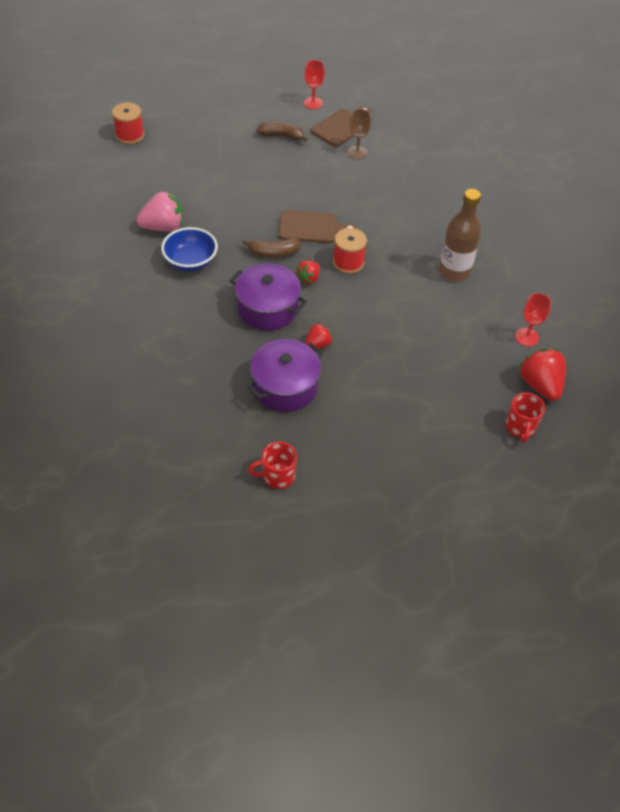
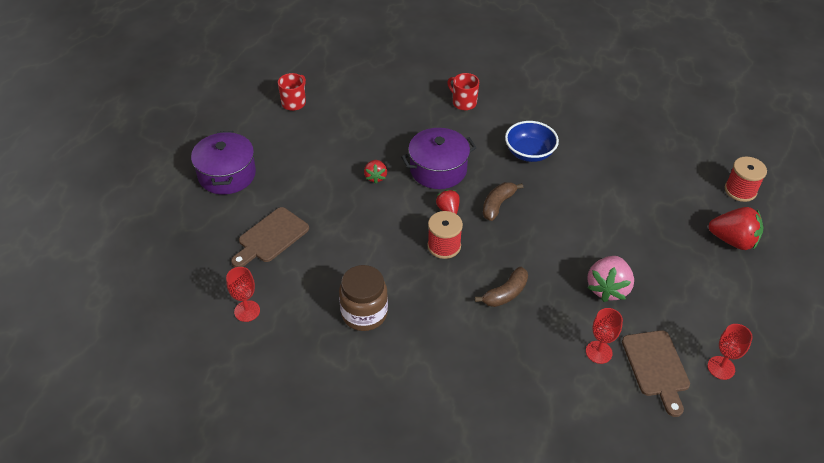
camera: 130 degrees right, 5 degrees down
(163, 227) = (585, 156): pink strawberry -> pink strawberry (607, 288)
(281, 136) = (670, 303): brown banana -> brown banana (505, 293)
(285, 386) = (356, 141): purple pot -> purple pot (227, 174)
(311, 227) = (509, 247): brown cutting board -> brown cutting board (271, 237)
(357, 152) = (599, 352): brown goblet -> red goblet
(454, 272) = (364, 313): brown bottle -> brown jar
(520, 427) = (184, 241): red mug -> red mug (463, 102)
(540, 385) = (199, 282): red strawberry -> red strawberry (733, 240)

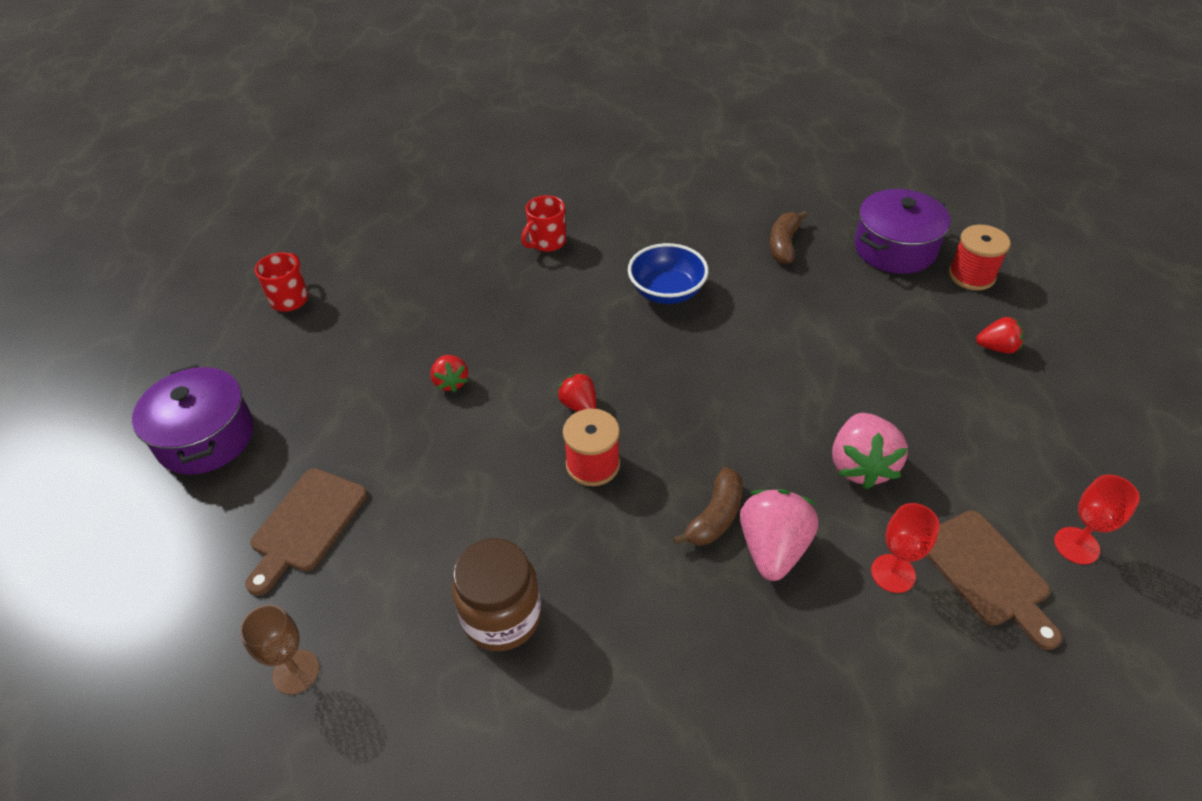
camera: 15 degrees left, 0 degrees up
(247, 311) = (296, 672): red goblet -> brown goblet
(438, 169) = (543, 347): purple pot -> purple pot (894, 249)
(463, 102) = (547, 242): red mug -> red mug turned 75 degrees counterclockwise
(497, 205) = (650, 379): brown banana -> brown banana (784, 244)
(533, 320) = (773, 548): none -> pink strawberry
(733, 240) = (996, 348): red strawberry -> red strawberry, size x0.58

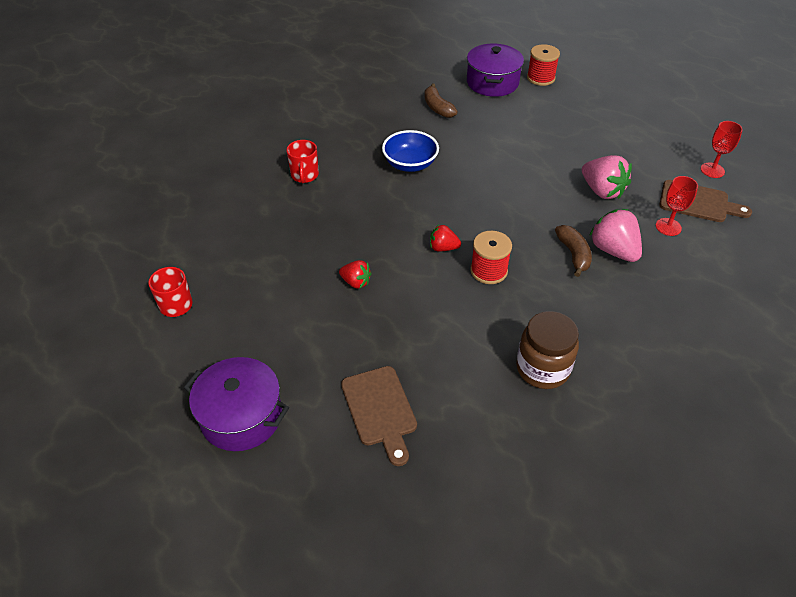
camera: 45 degrees left, 0 degrees up
(296, 672) = (481, 477): brown goblet -> none
(996, 348) = (590, 105): red strawberry -> none

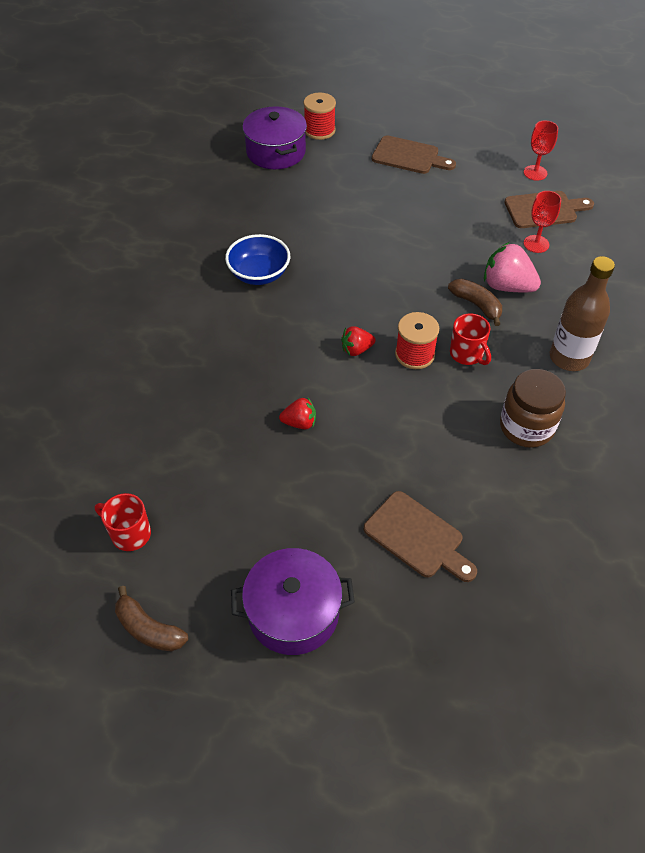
camera: 30 degrees left, 5 degrees up
(304, 175) = (158, 330): red mug -> red mug (467, 354)
(437, 108) = (241, 200): brown banana -> brown banana (149, 629)
(602, 191) = (457, 231): pink strawberry -> none
(603, 120) = (409, 156): none -> brown cutting board
(627, 330) = (569, 358): none -> brown bottle

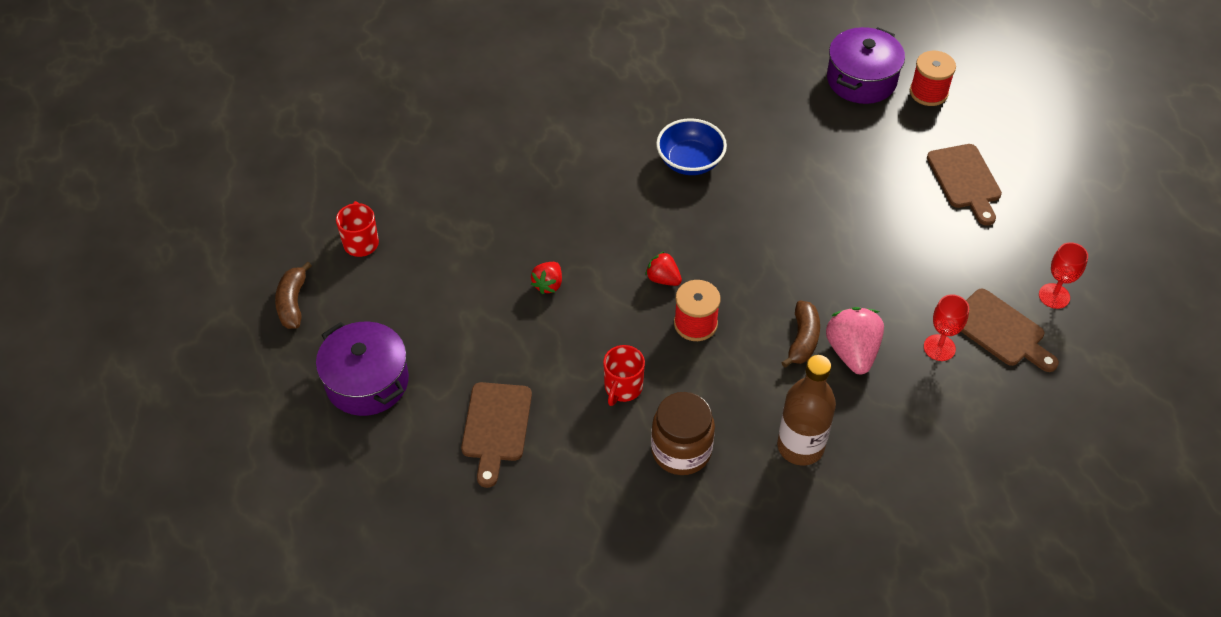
camera: 55 degrees right, 0 degrees up
(300, 423) = (548, 284): red strawberry -> red strawberry turned 60 degrees clockwise
(467, 354) = (731, 363): red mug -> red mug (623, 388)

